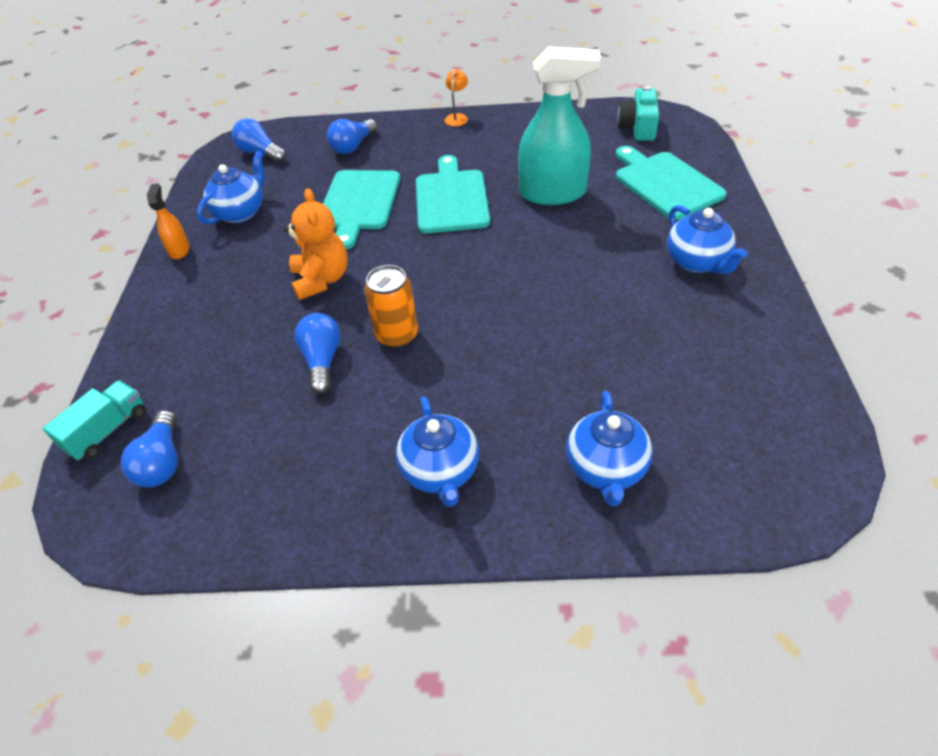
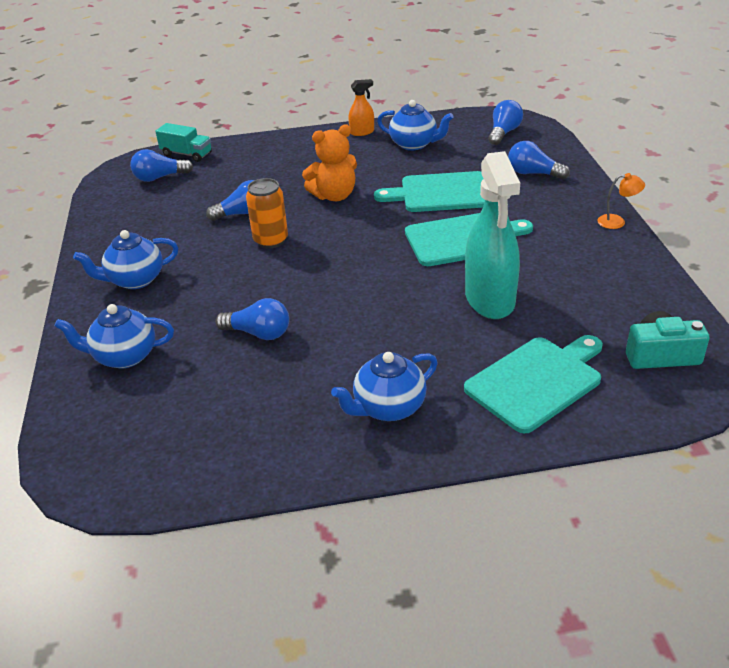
camera: 80 degrees right, 10 degrees down
(578, 346) = (258, 333): none -> blue light bulb

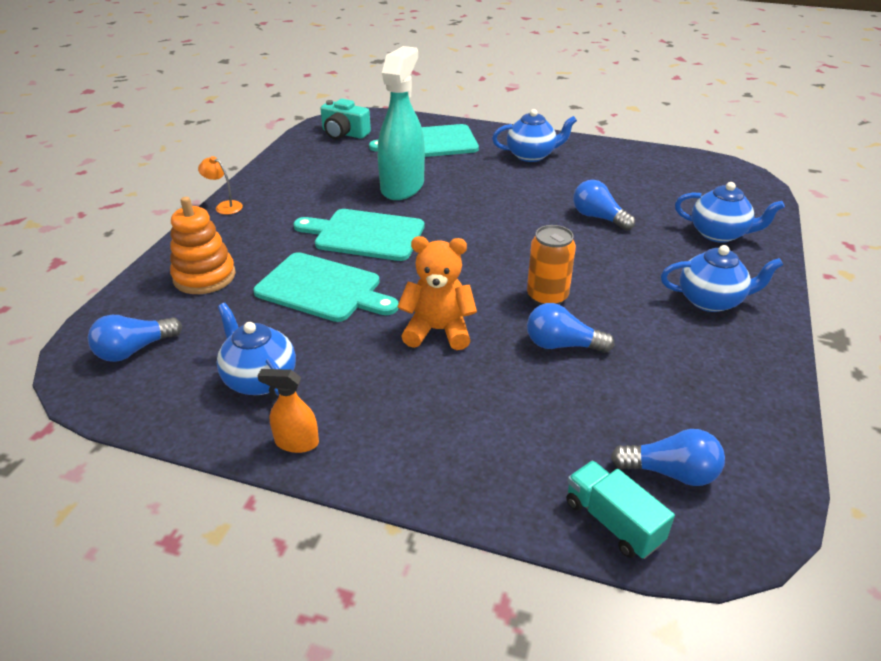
camera: 155 degrees left, 0 degrees up
(533, 173) = (204, 277): blue light bulb -> orange stacking toy

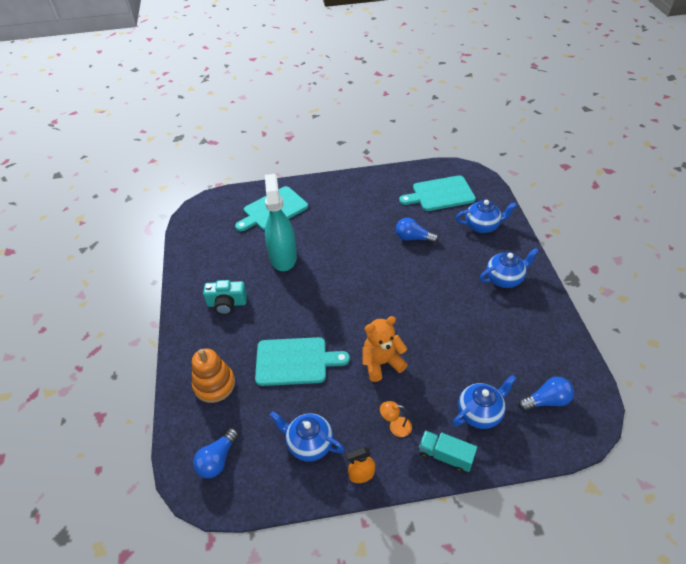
camera: 25 degrees left, 10 degrees up
(224, 206) = (179, 320): orange lamp -> orange lamp (395, 426)
(344, 133) = (209, 222): turquoise camera -> turquoise camera (227, 303)
(365, 235) = (289, 307): turquoise cutting board -> turquoise cutting board (440, 194)
(531, 155) = (343, 199): blue teapot -> blue teapot (480, 412)
(547, 297) = (423, 312): orange can -> none
(562, 345) = (451, 343): blue light bulb -> none
(612, 522) = (538, 442): turquoise truck -> turquoise truck (445, 456)

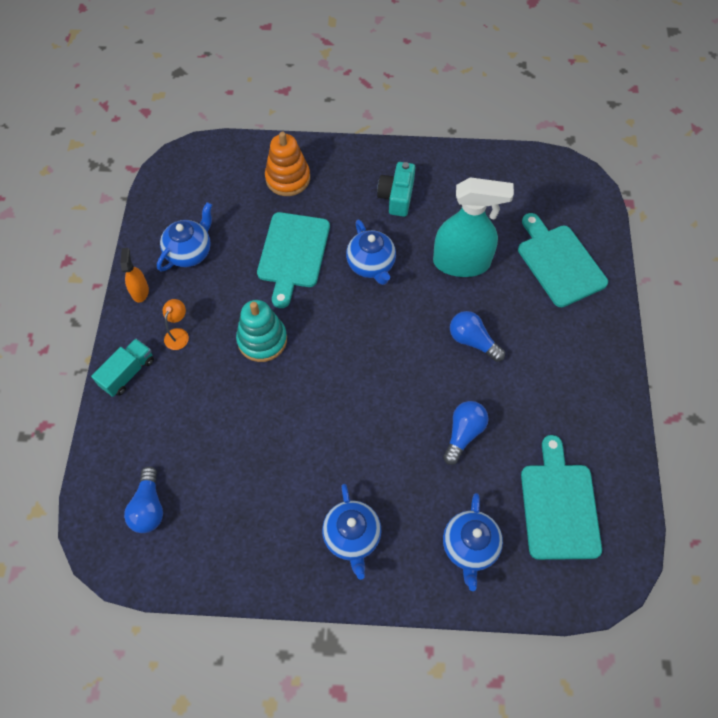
camera: 100 degrees right, 15 degrees up
(218, 459) = (203, 176): blue light bulb -> blue light bulb (472, 341)
(381, 363) = (262, 340): orange teddy bear -> turquoise stacking toy
(480, 412) = (162, 425): blue teapot -> blue teapot (371, 265)

